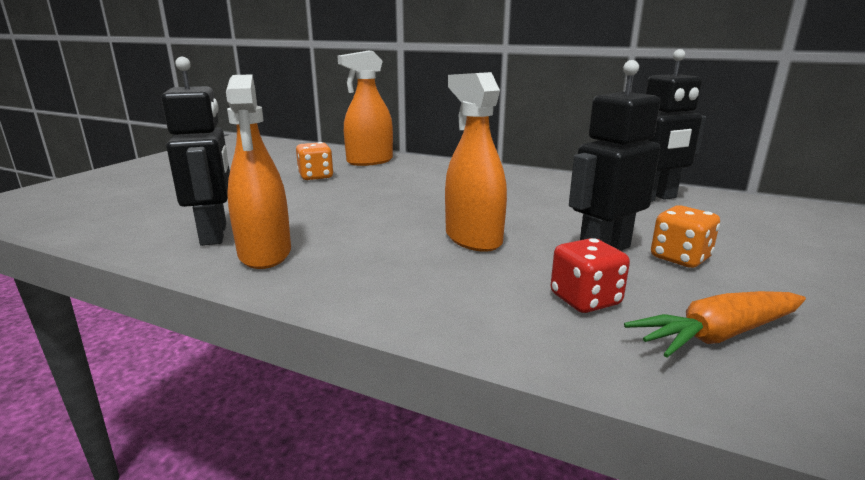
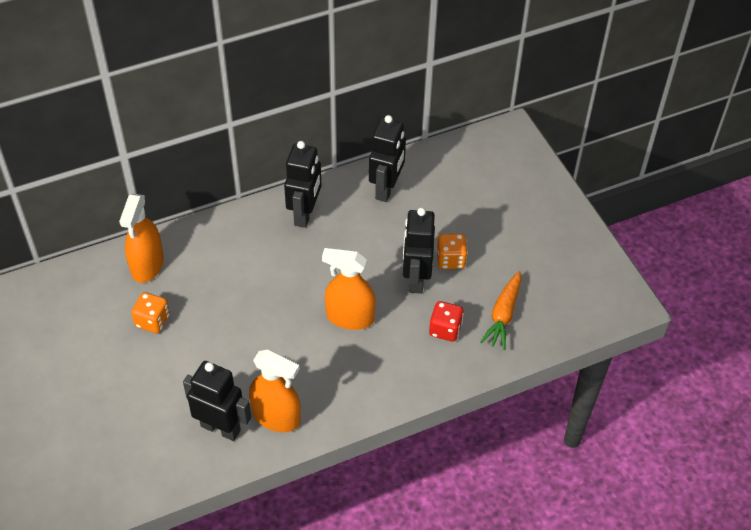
camera: 50 degrees left, 30 degrees up
(539, 183) = (305, 214): none -> black robot

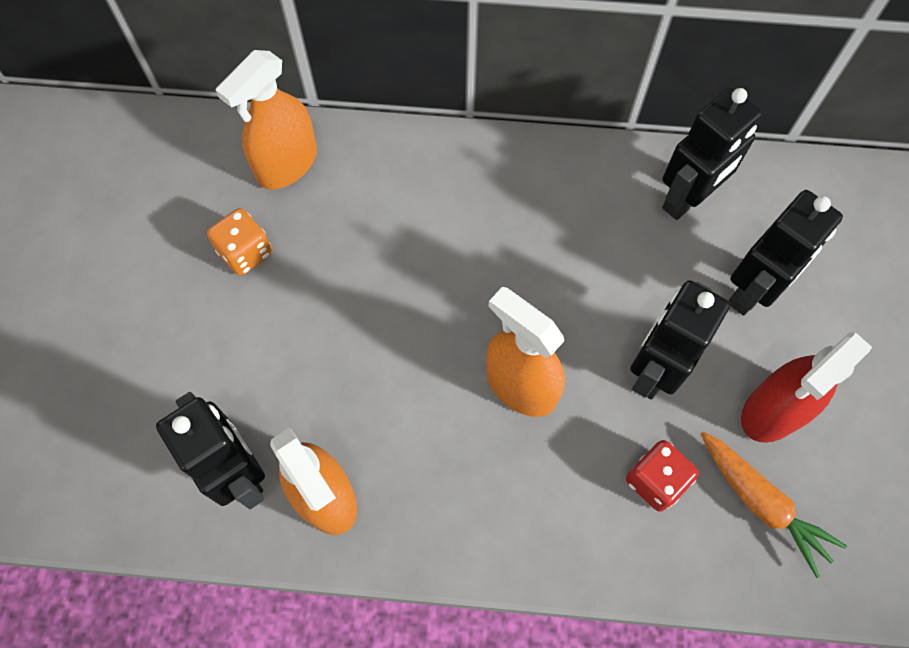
camera: 30 degrees right, 15 degrees up
(305, 214) = (545, 185): black robot -> black robot (752, 291)
(450, 260) = (726, 363): orange dice -> none
(486, 271) = (773, 411): none -> red spray bottle
(503, 315) = (762, 504): orange carrot -> orange carrot turned 90 degrees counterclockwise

